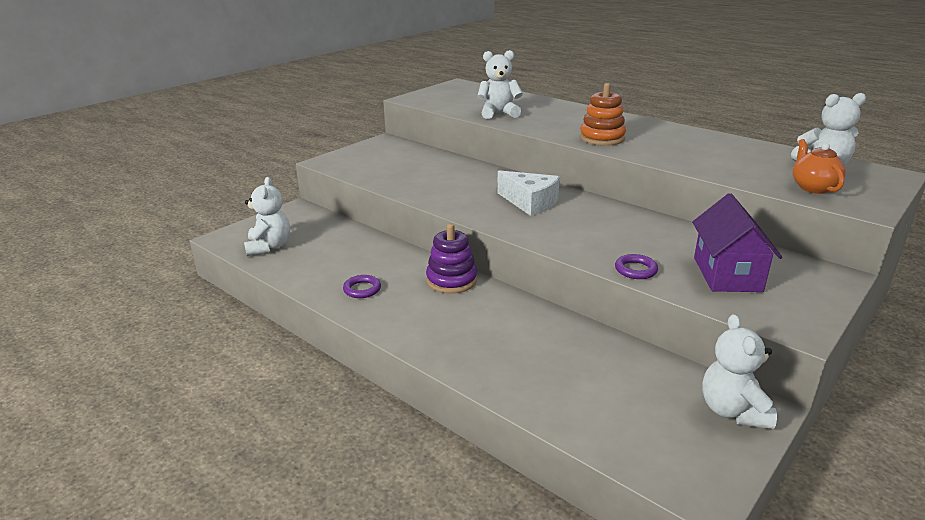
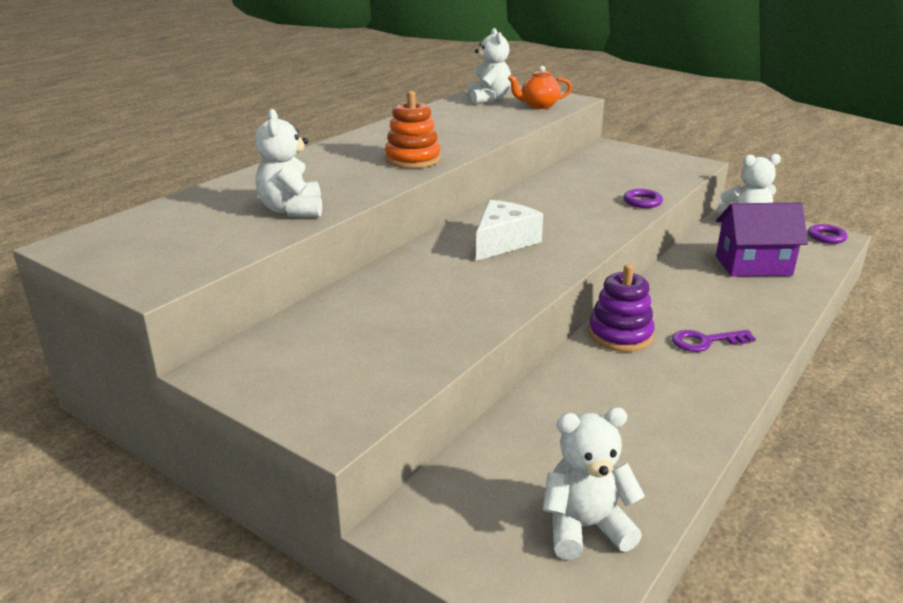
camera: 95 degrees left, 0 degrees up
(362, 289) = (675, 399): purple ring -> purple ring (826, 237)
(434, 317) = (705, 341): none -> purple key
(727, 274) = (629, 174): purple house -> purple house (753, 266)

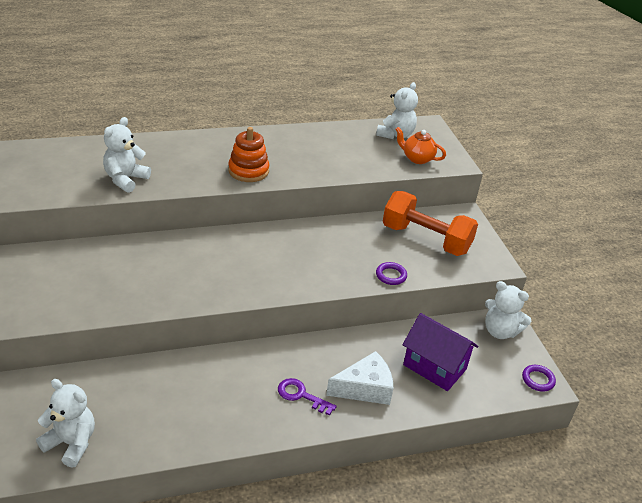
camera: 35 degrees right, 10 degrees up
(503, 242) = (250, 257): white cheese -> white cheese (364, 388)
(617, 170) = (426, 239): none -> orange dumbbell
(620, 335) = (261, 359): purple stacking toy -> none

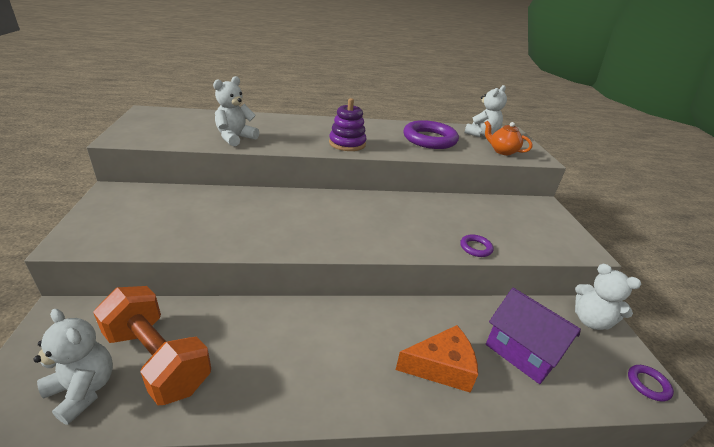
camera: 10 degrees right, 5 degrees down
(248, 171) = (347, 144): orange stacking toy -> purple stacking toy
(301, 395) = (367, 366): purple key -> none
(337, 151) = (429, 139): none -> purple ring
(364, 388) = (441, 367): white cheese -> orange cheese
(426, 239) = (510, 220): orange dumbbell -> orange dumbbell (158, 359)

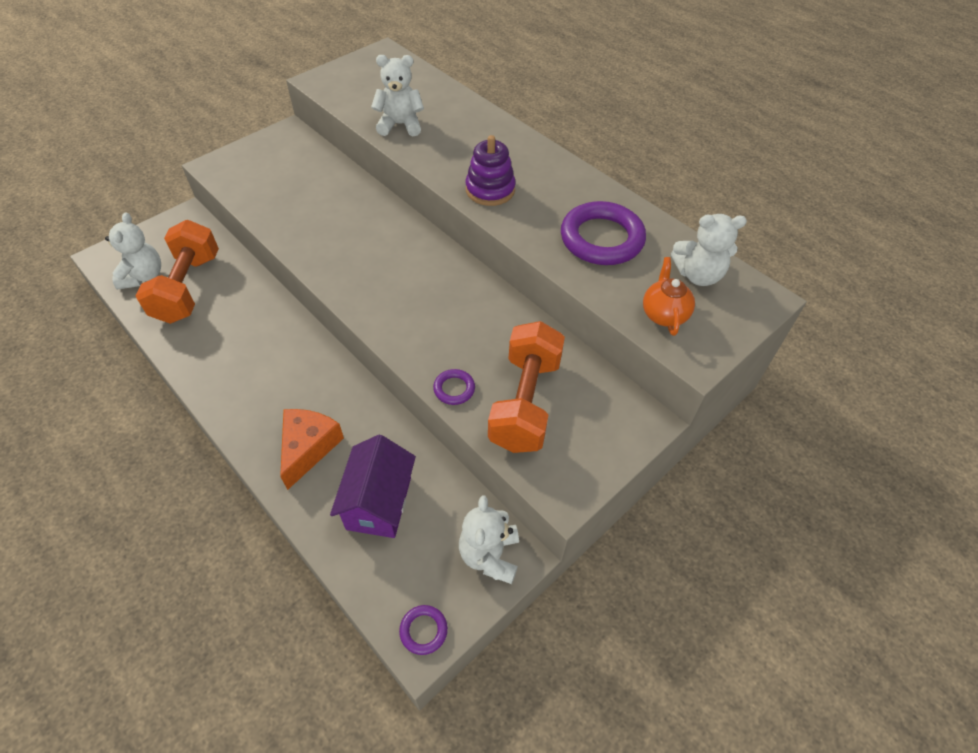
camera: 55 degrees right, 20 degrees up
(441, 367) = (308, 448): orange cheese -> orange cheese turned 120 degrees counterclockwise
(506, 230) = (525, 402): none -> orange dumbbell

